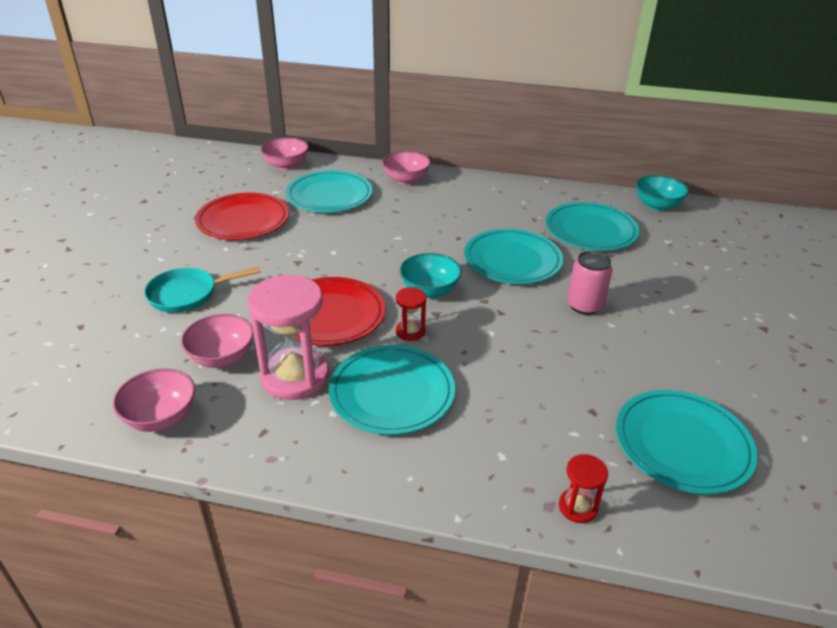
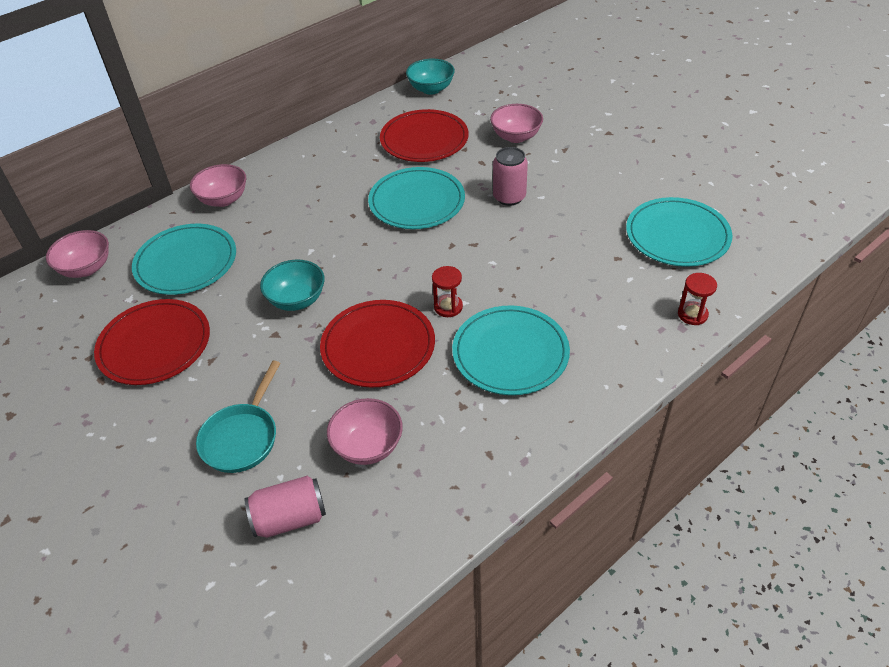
camera: 50 degrees left, 10 degrees up
(127, 351) = (290, 518): none -> pink can
(161, 417) = (412, 521): pink bowl -> pink bowl (516, 137)
(295, 376) = (439, 405): pink hourglass -> none
(429, 291) = (407, 269): turquoise bowl -> turquoise bowl (297, 300)
(591, 230) = (424, 139): turquoise plate -> red plate

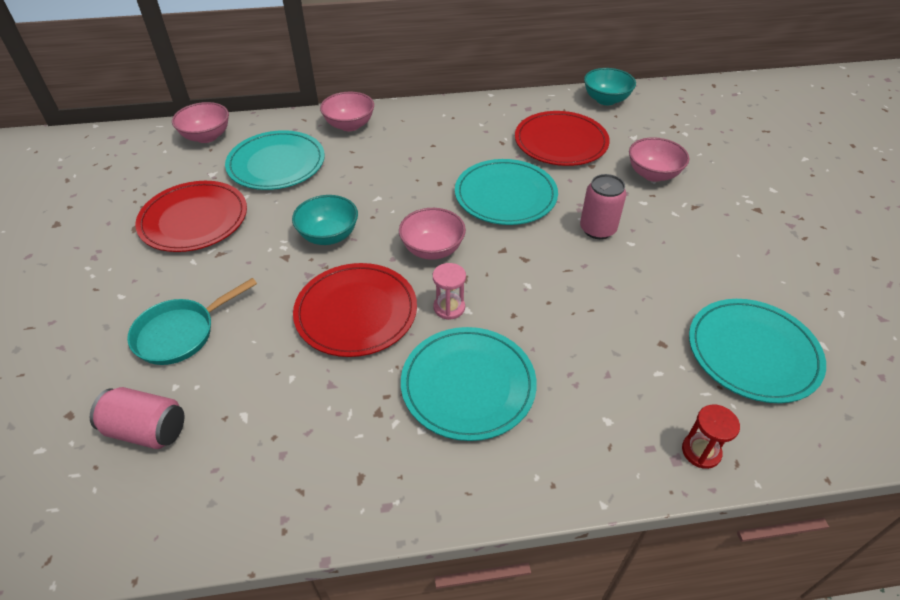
camera: 30 degrees right, 0 degrees up
(368, 446) = (265, 402): pink bowl -> pink bowl (432, 249)
(448, 307) = (449, 307): red hourglass -> pink hourglass

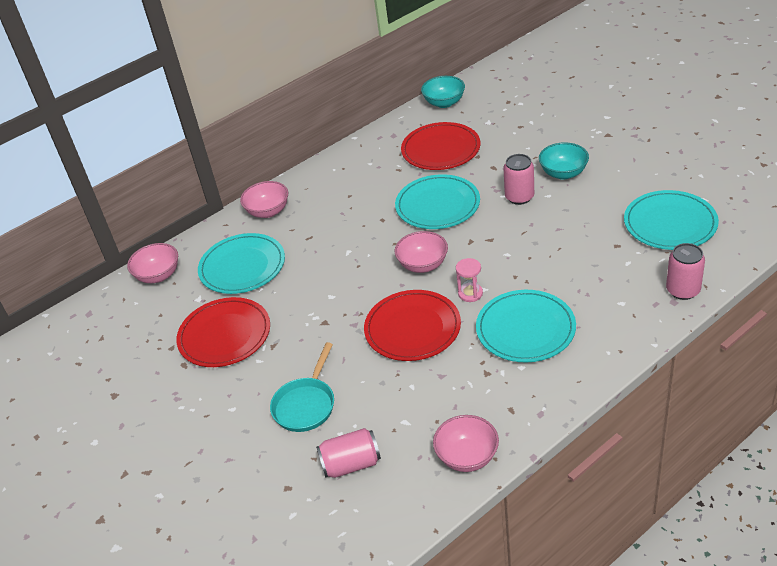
camera: 25 degrees left, 5 degrees down
(328, 235) = (340, 293): turquoise bowl -> turquoise bowl (563, 173)
(653, 174) = (523, 142): pink bowl -> pink bowl (467, 457)
(701, 451) = (683, 290): red hourglass -> pink can

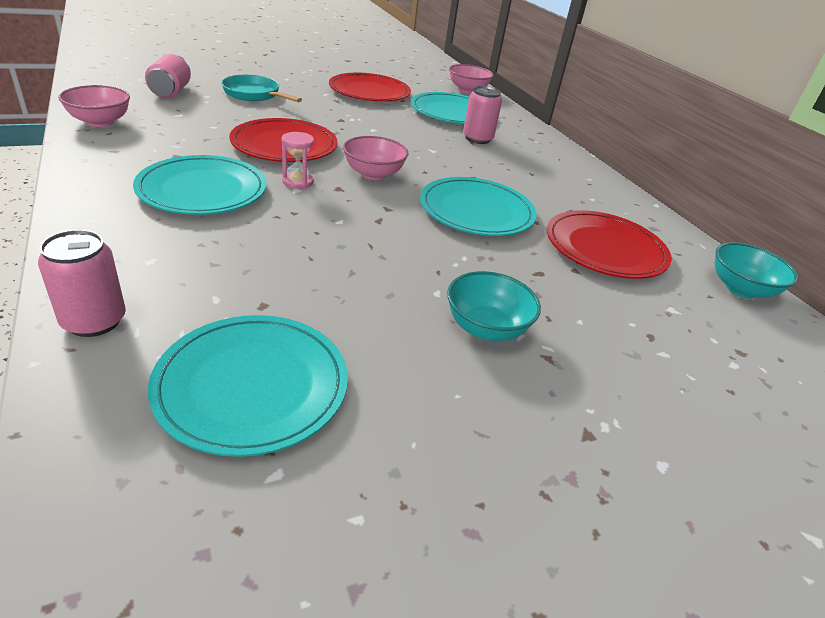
camera: 95 degrees right, 5 degrees down
(268, 211) = (529, 137): pink bowl -> none
(519, 197) = (451, 268): pink can -> pink can (477, 139)

